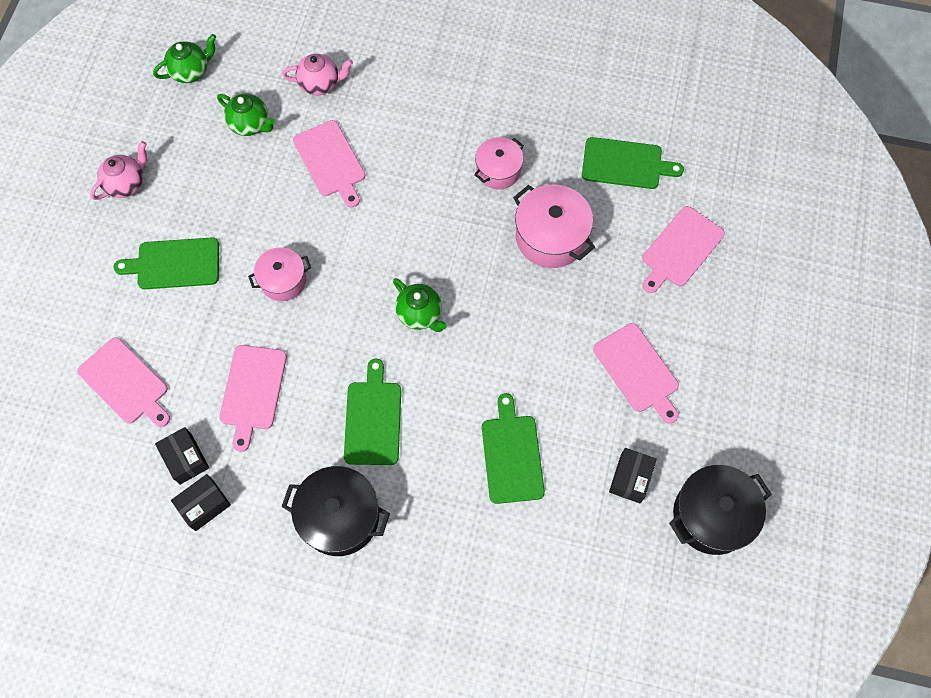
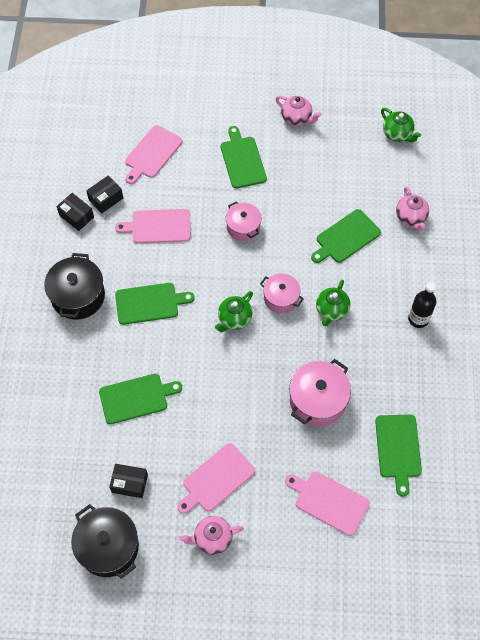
camera: 80 degrees right, 5 degrees down
(250, 124) = (363, 180): green teapot -> green teapot (331, 310)
(330, 161) = (346, 237): pink cutting board -> green cutting board
(463, 107) = (418, 319): none -> black bottle
(498, 171) = (367, 353): pink pot -> pink pot (281, 298)
(713, 387) = (212, 538): none -> pink teapot

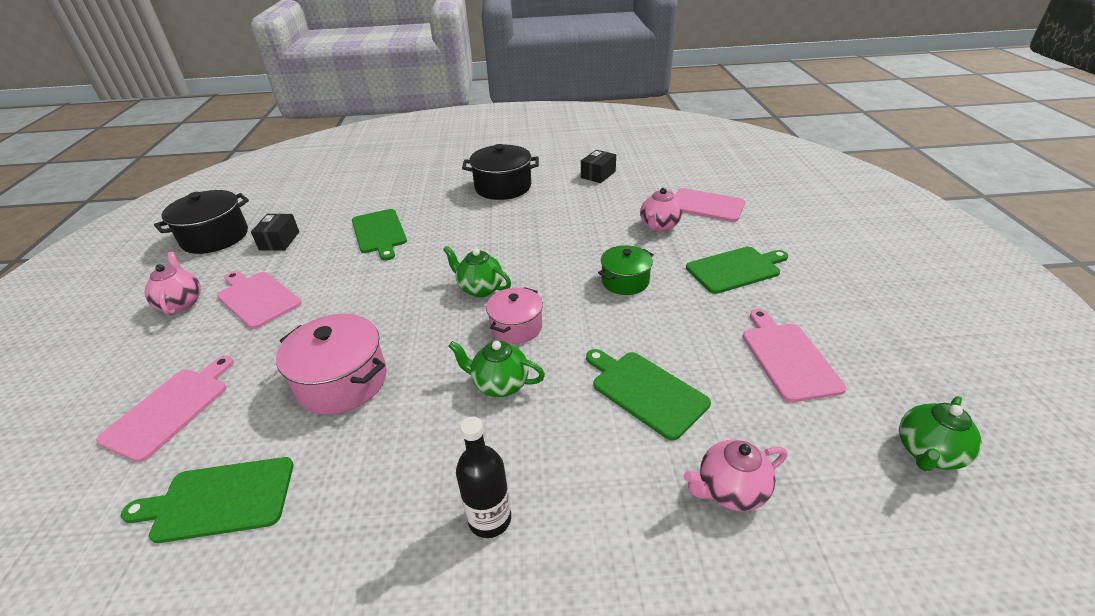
camera: 85 degrees right, 25 degrees down
(106, 199) = (626, 186): black box -> none
(150, 303) = (498, 227): green cutting board -> none
(158, 226) = (603, 220): pink cutting board -> pink cutting board (788, 358)
(243, 227) = (625, 281): pink pot -> green pot
(296, 118) = (850, 312): pink teapot -> pink teapot (659, 226)

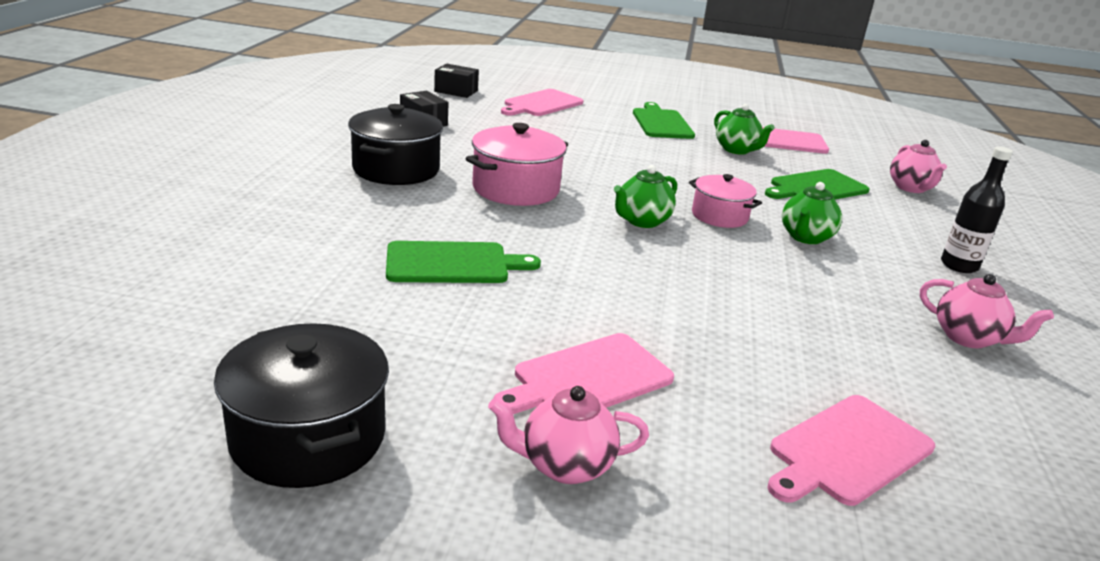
camera: 80 degrees left, 10 degrees down
(170, 409) = (847, 451): pink cutting board -> pink cutting board turned 75 degrees counterclockwise
(219, 499) = (982, 400): green cutting board -> none
(279, 241) = (399, 354): black box -> black box (456, 91)
(342, 381) = (796, 316): pink pot -> pink pot (516, 189)
(625, 281) = (660, 160): green pot -> none
(659, 226) = (570, 127): pink teapot -> pink teapot (968, 338)
(927, 453) = (870, 137): green teapot -> green teapot (737, 150)

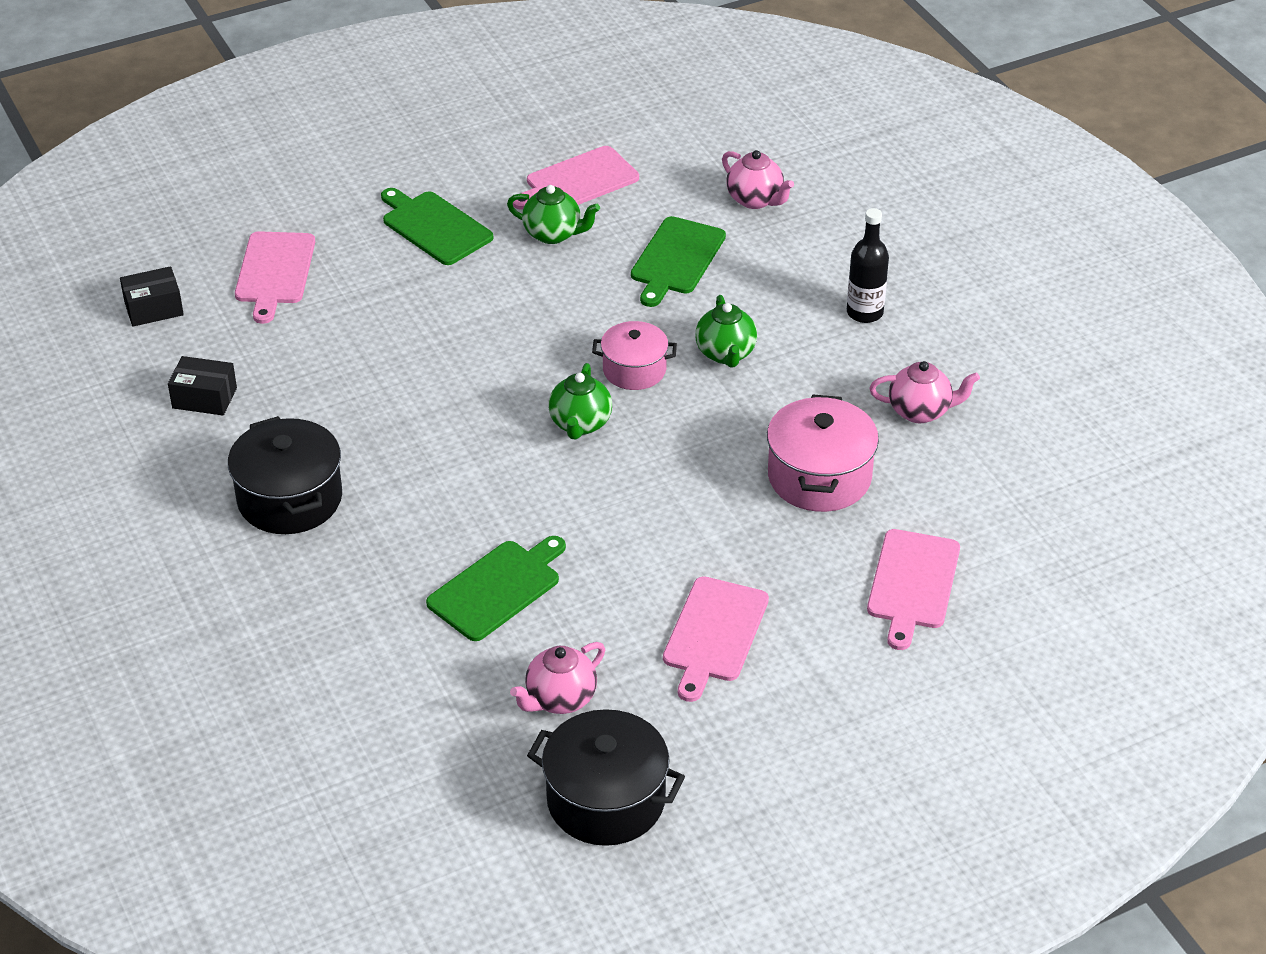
camera: 35 degrees left, 15 degrees up
(516, 189) = (429, 452): pink pot -> pink pot (819, 477)
(565, 465) = (768, 711): pink teapot -> pink teapot (560, 699)

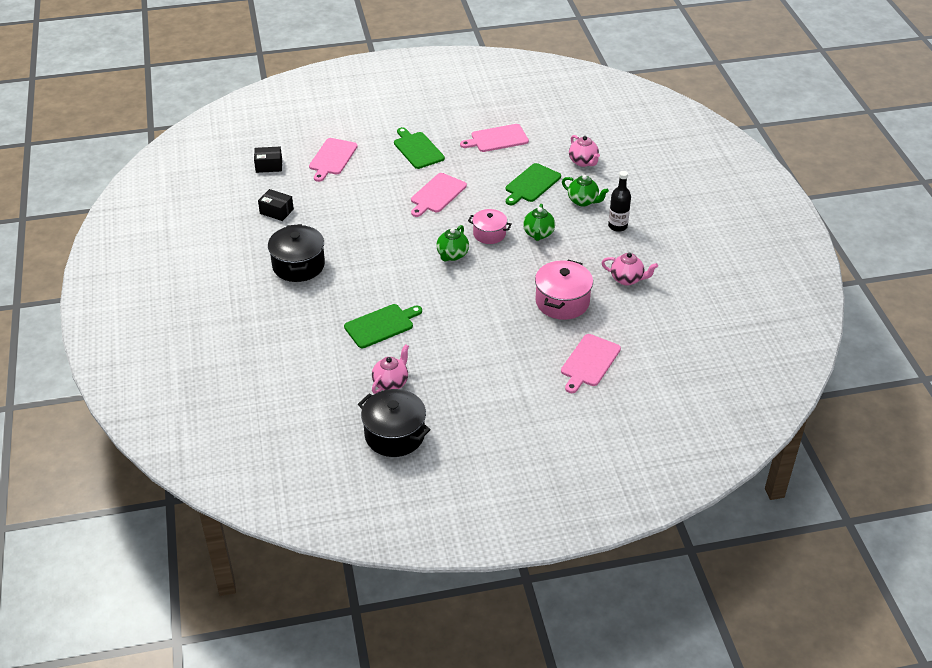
camera: 15 degrees right, 0 degrees up
(553, 234) = (475, 162): green teapot -> green teapot (583, 201)
(560, 699) = (391, 383): pink teapot -> pink teapot turned 150 degrees clockwise
(714, 634) = (479, 367): pink cutting board -> pink cutting board (437, 194)

